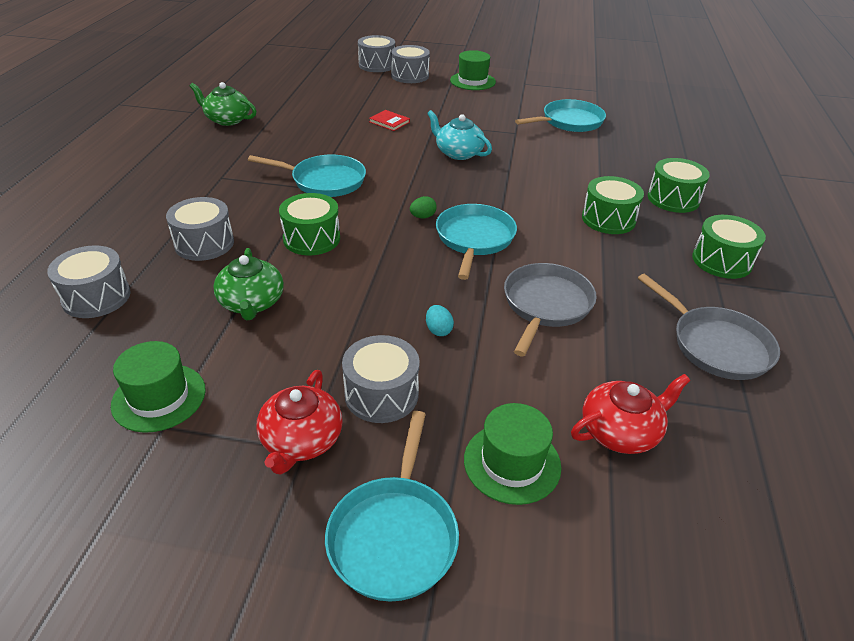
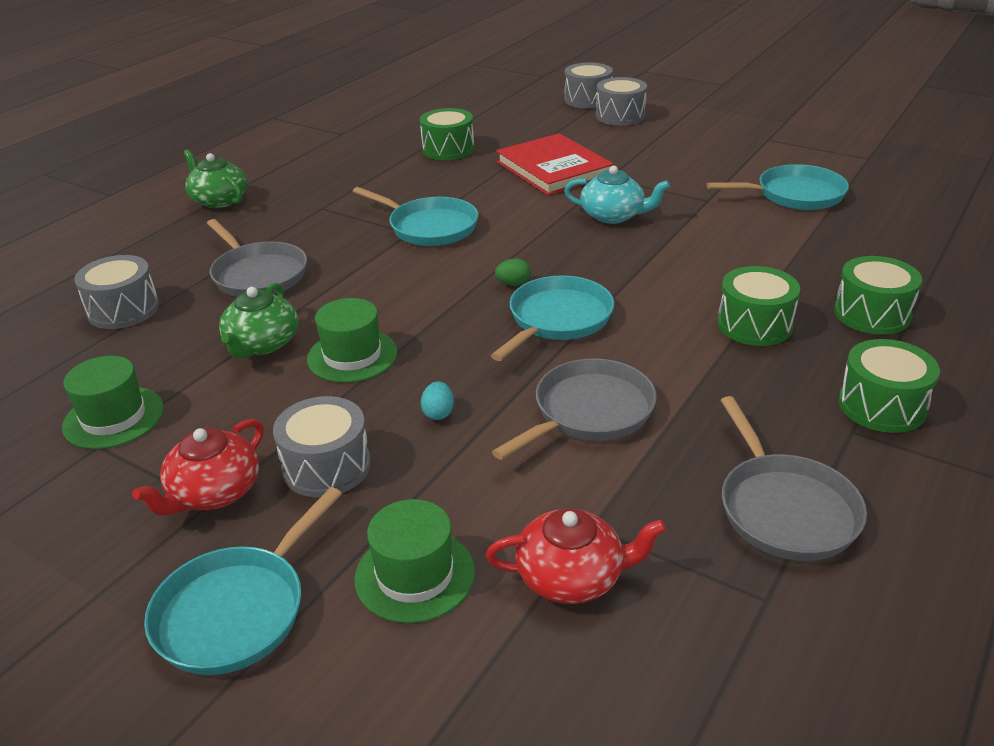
camera: 25 degrees right, 5 degrees down
(204, 243) = (258, 274): grey drum -> grey pan
(227, 119) = (371, 146): green teapot -> green teapot (219, 200)
(311, 238) = (370, 288): green drum -> green drum (448, 149)
(389, 122) = (554, 169): red book -> red book, size x2.35
(458, 153) = (613, 215): turquoise teapot -> turquoise teapot turned 135 degrees clockwise
(472, 81) = (698, 130): green hat -> green hat (352, 356)

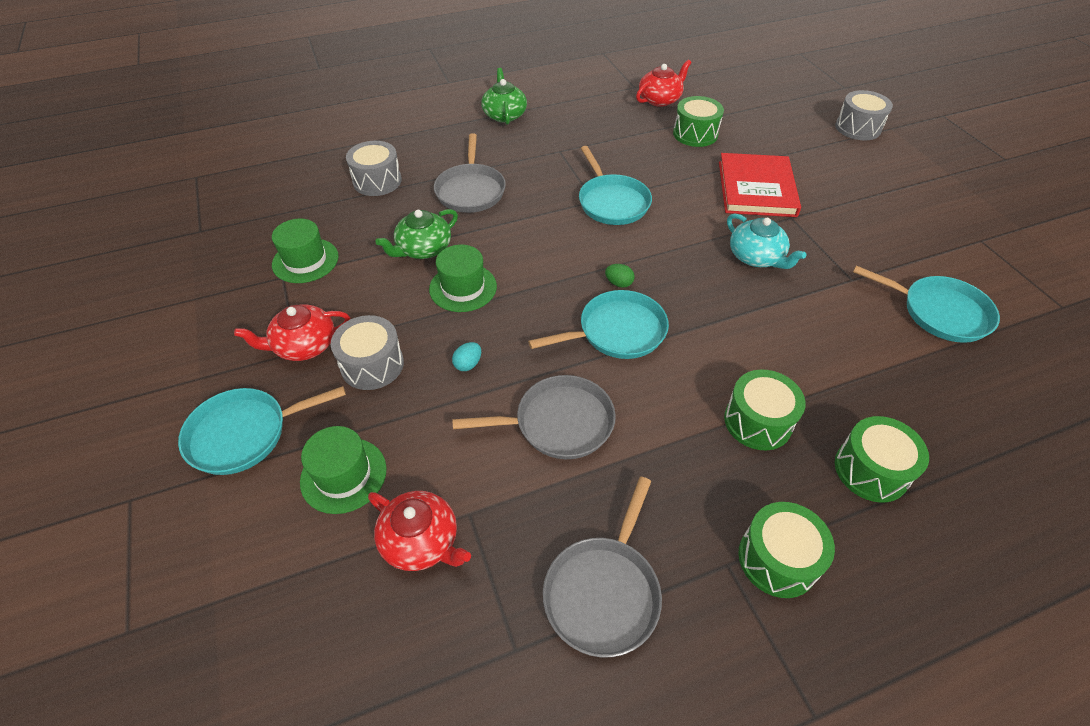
camera: 35 degrees right, 15 degrees up
(380, 135) = (660, 99): none -> red teapot
(620, 116) = (868, 157): grey drum -> none

